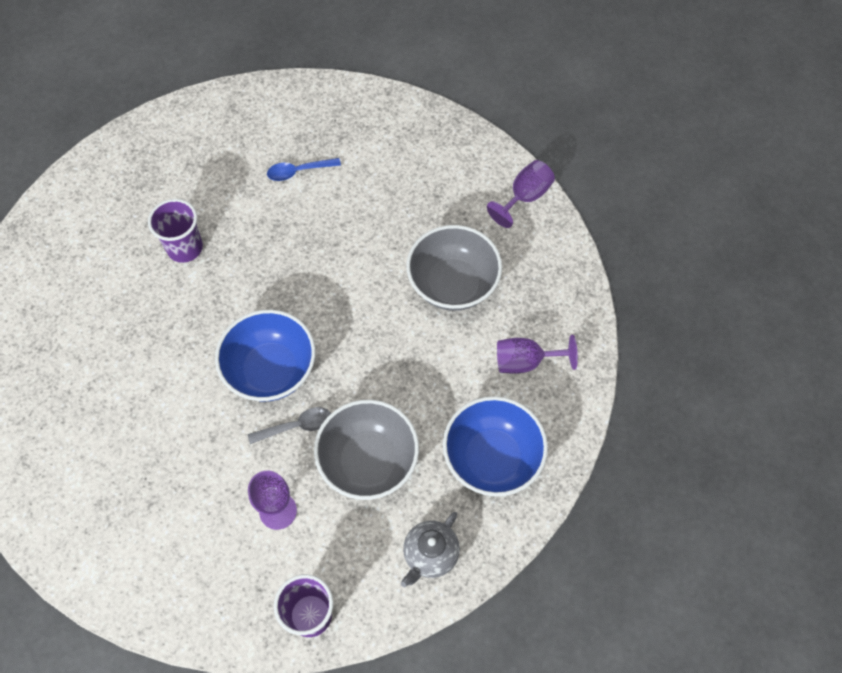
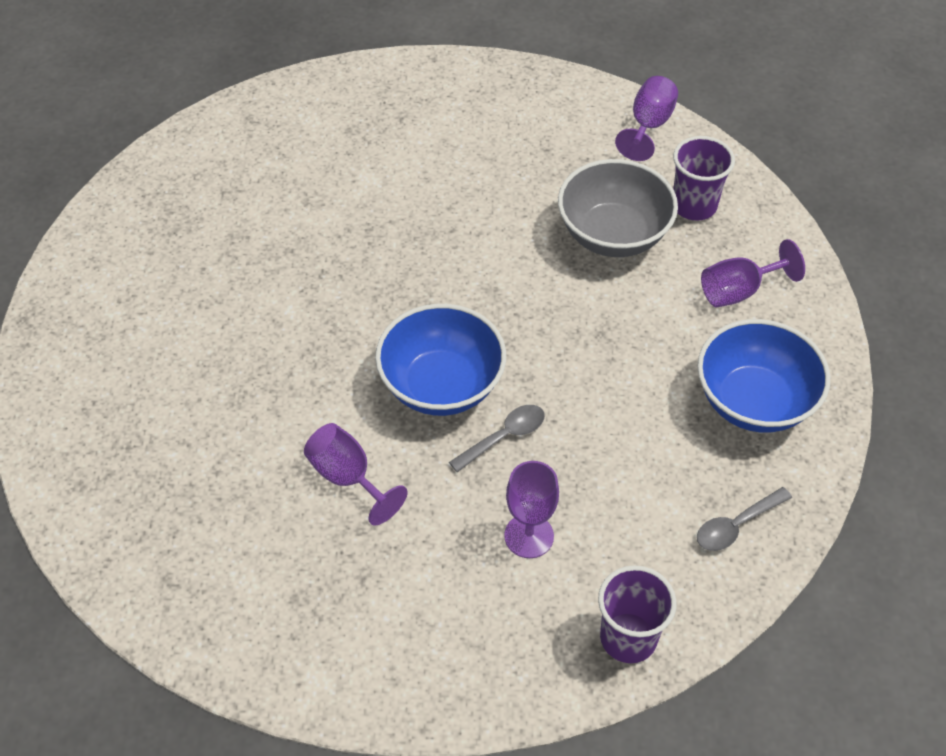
camera: 20 degrees left, 10 degrees down
(174, 422) = (348, 477): none -> purple goblet
(185, 248) = (265, 283): purple cup -> purple cup (694, 205)
(298, 171) = (367, 166): blue spoon -> none
(368, 461) = (611, 448): grey bowl -> none
(430, 555) = (736, 525): grey teapot -> grey spoon

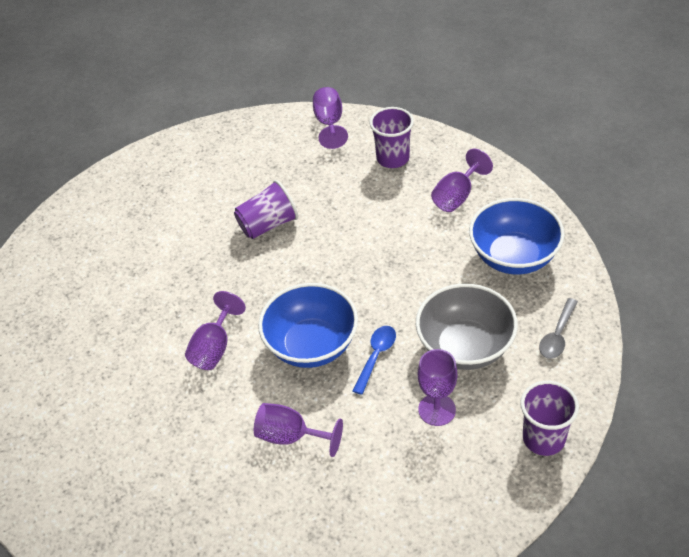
camera: 25 degrees left, 5 degrees down
(335, 333) = (214, 347): none -> purple goblet
(491, 217) = (268, 225): none -> purple cup
(504, 437) = (376, 356): grey spoon -> blue spoon
(613, 235) = (355, 199): grey bowl -> grey bowl (465, 347)

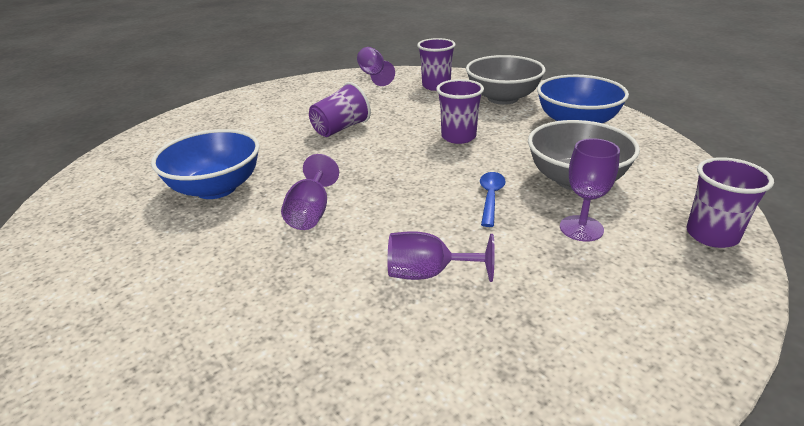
camera: 15 degrees left, 15 degrees down
(311, 345) = (418, 198): blue bowl -> blue bowl (216, 188)
(381, 259) = (458, 137): none -> purple cup
(457, 196) = (502, 98): purple goblet -> grey bowl
(557, 335) = (656, 163): grey spoon -> none

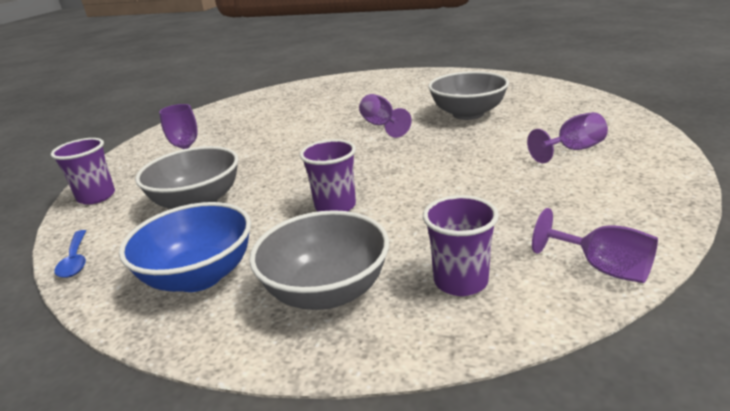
camera: 150 degrees right, 5 degrees down
(216, 188) = (468, 114): blue bowl -> grey bowl
(341, 128) = (469, 173): purple cup -> none
(428, 274) = (279, 129): purple goblet -> purple goblet (572, 150)
(490, 197) = (266, 169): blue spoon -> blue spoon (75, 260)

